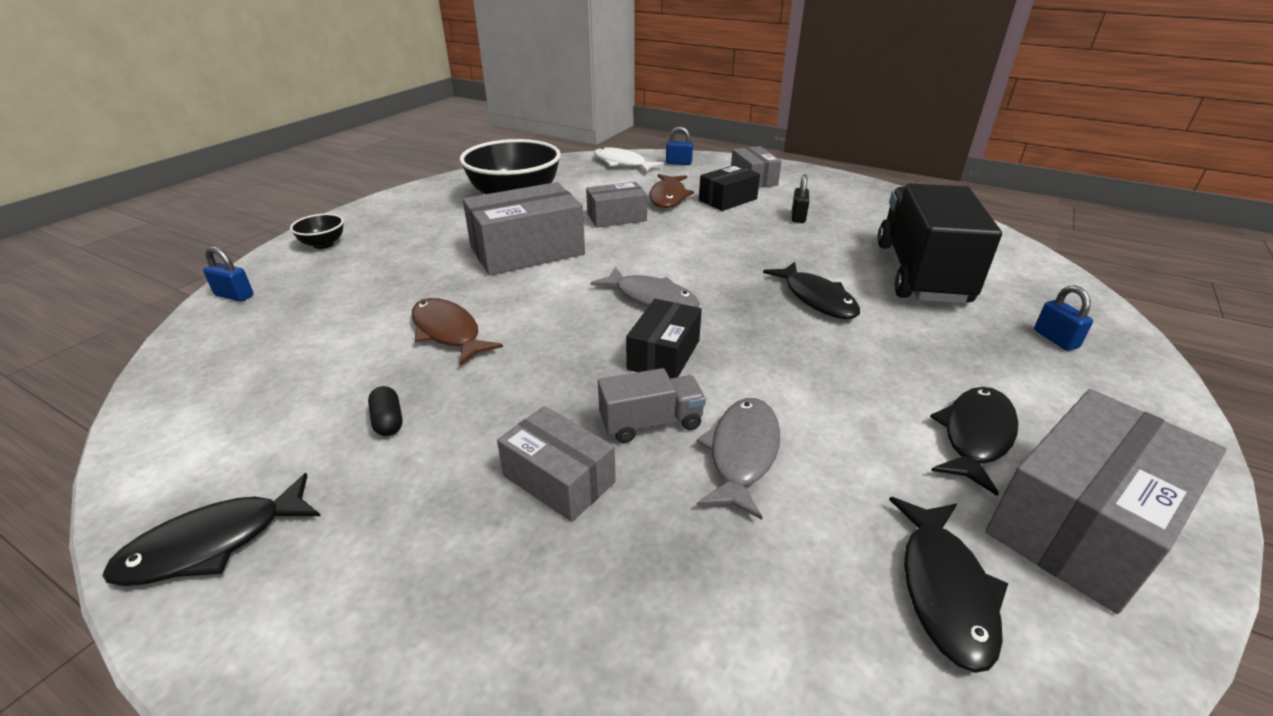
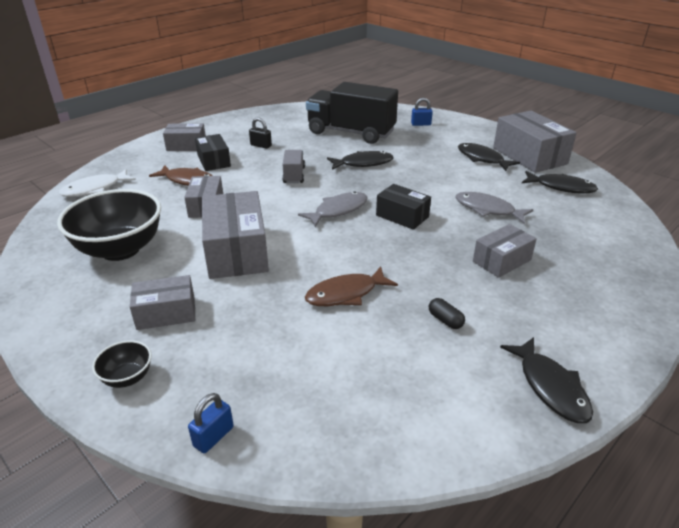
camera: 75 degrees left, 0 degrees up
(388, 421) = (445, 320): black capsule -> black capsule turned 60 degrees clockwise
(412, 240) = (166, 313): none -> grey box
(651, 423) = (462, 229): grey truck -> grey truck (294, 175)
(678, 163) = (123, 166): blue padlock -> none

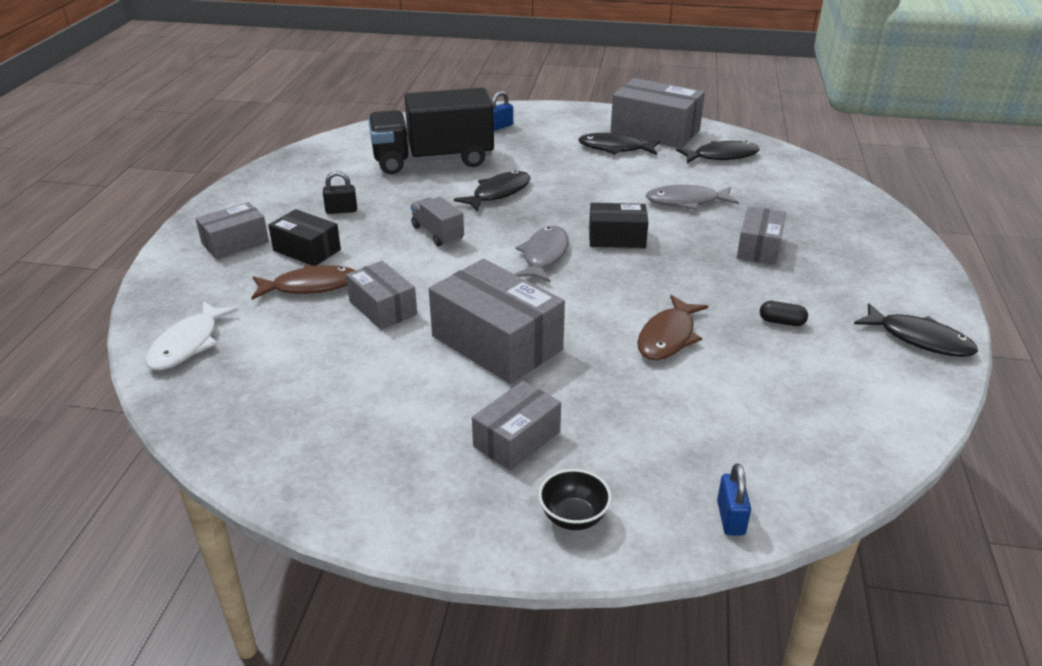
camera: 35 degrees left, 0 degrees up
(120, 249) = (351, 400): black bowl -> none

